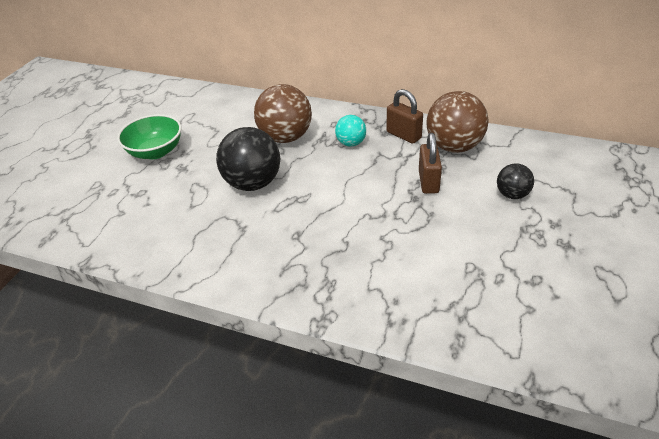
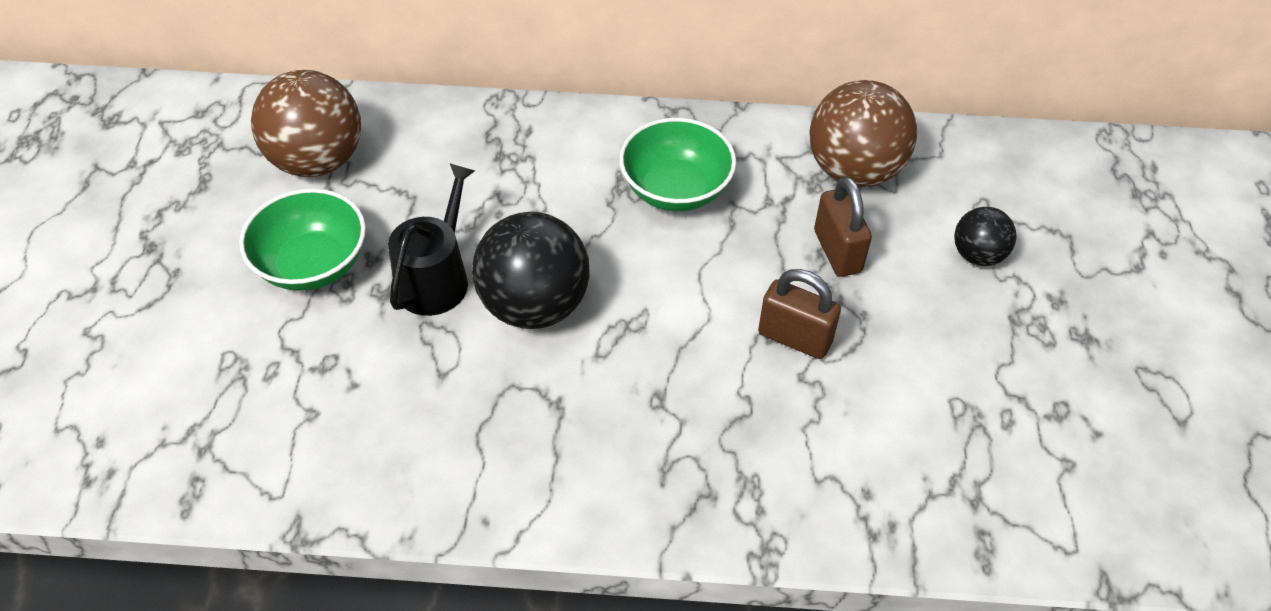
camera: 20 degrees left, 10 degrees up
(210, 165) = (436, 278): none -> black watering can
(285, 137) = (552, 194): brown ball -> brown ball (317, 160)
(351, 143) = (676, 189): turquoise ball -> green bowl
(403, 135) = (761, 158): brown padlock -> brown padlock (794, 338)

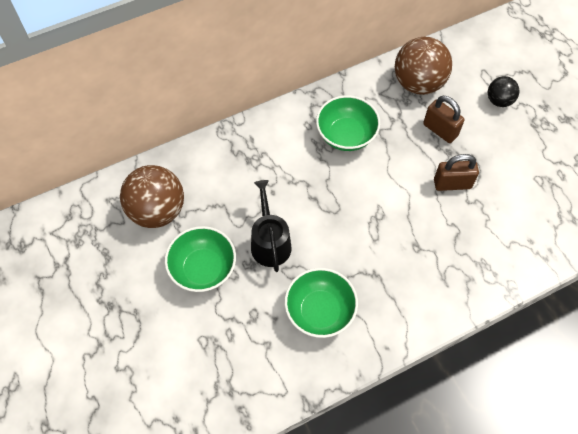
camera: 30 degrees left, 10 degrees up
(428, 410) = (320, 311): none -> green bowl
(534, 305) = (327, 231): black ball -> none

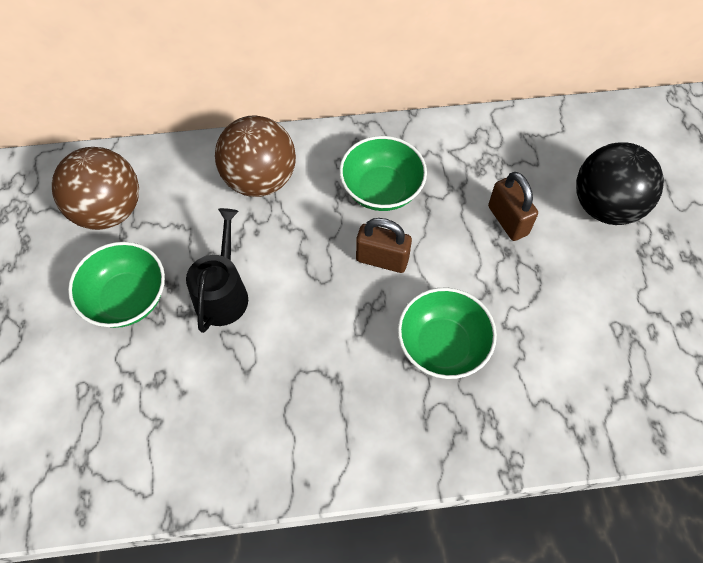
camera: 20 degrees right, 0 degrees up
(320, 311) = (243, 403): green bowl -> green bowl (442, 345)
(418, 83) = (505, 152): brown ball -> brown ball (260, 180)
(452, 184) = (493, 295): brown padlock -> brown padlock (382, 259)
(499, 101) = (605, 206): black ball -> black ball, size x1.86

